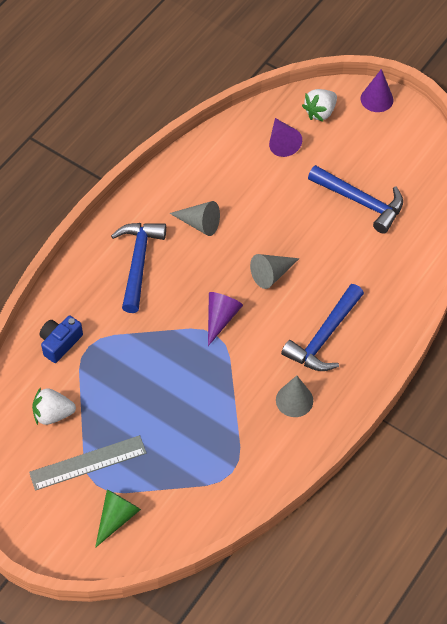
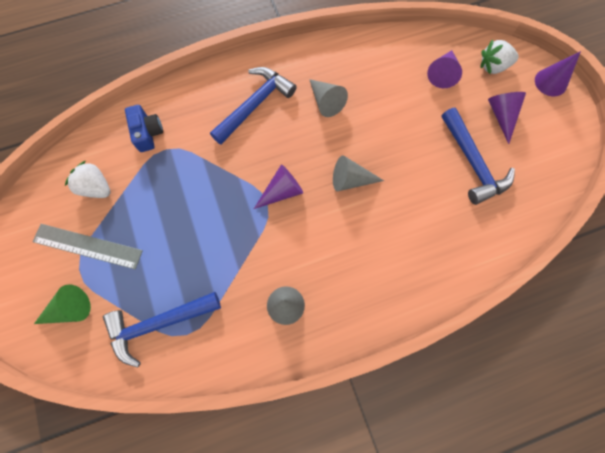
camera: 35 degrees right, 15 degrees up
(60, 343) = (147, 133): blue camera -> blue camera turned 90 degrees clockwise
(324, 336) = (353, 264): blue hammer -> blue hammer (158, 323)
(356, 150) = (501, 116): none -> purple cone

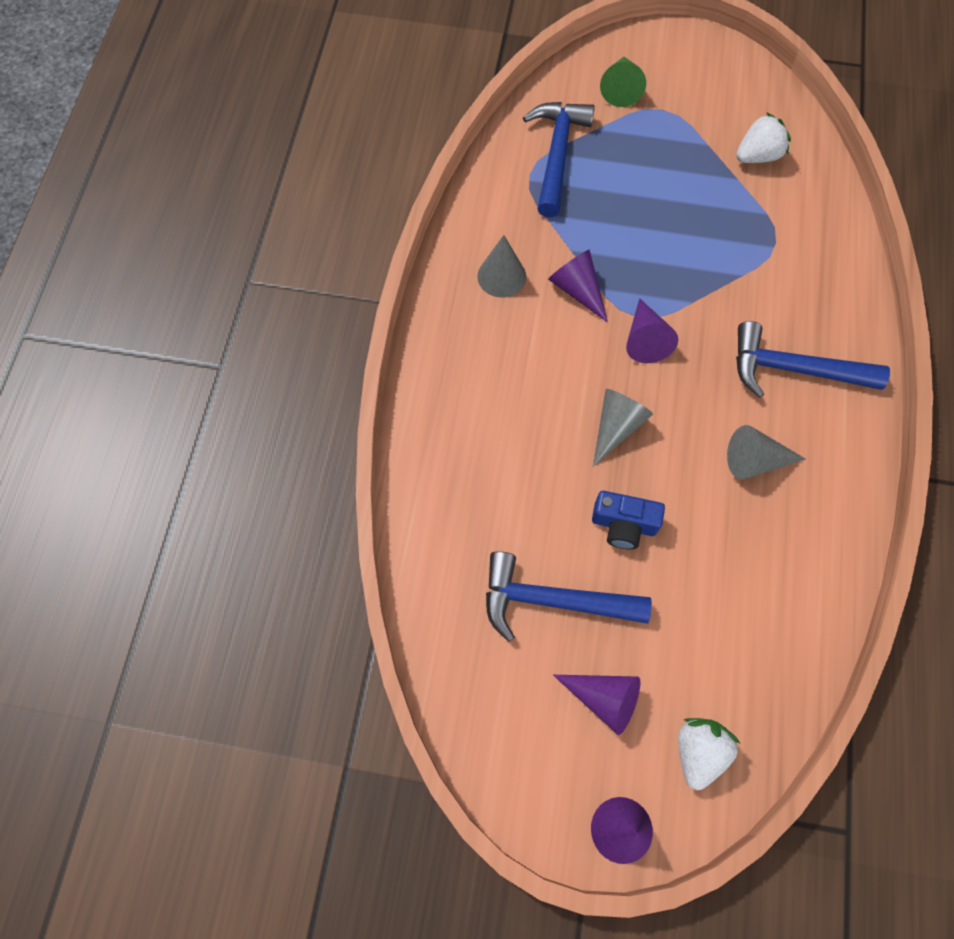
camera: 120 degrees right, 5 degrees down
(87, 246) = (686, 125): grey ruler -> none
(147, 133) = (810, 232): blue camera -> blue camera (623, 525)
(255, 105) = (794, 369): blue hammer -> blue hammer turned 120 degrees clockwise
(442, 73) = (724, 659): purple cone -> purple cone (577, 290)

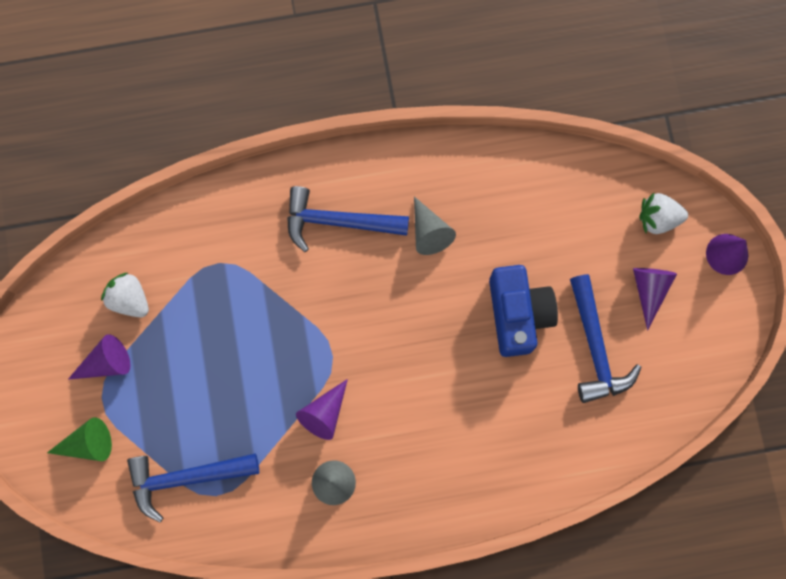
camera: 110 degrees left, 10 degrees up
(616, 427) = (439, 343): grey cone -> none
(623, 525) = (518, 314): blue camera -> blue camera, size x1.63
(645, 339) = (352, 343): purple cone -> purple cone (106, 363)
(794, 369) = (338, 221): blue hammer -> blue hammer turned 105 degrees clockwise

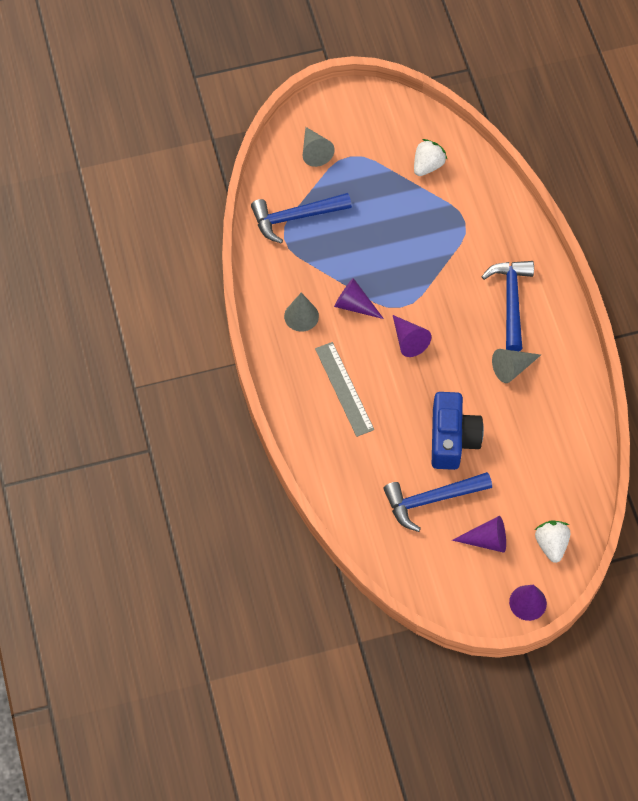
camera: 85 degrees right, 15 degrees down
(88, 443) = (315, 151): green cone -> grey cone
(106, 363) = (376, 156): purple cone -> purple cone (408, 340)
(186, 477) = (295, 217): blue hammer -> blue hammer turned 90 degrees counterclockwise
(441, 437) = (344, 389): none -> grey ruler
(518, 314) = (452, 439): blue camera -> blue camera turned 75 degrees counterclockwise

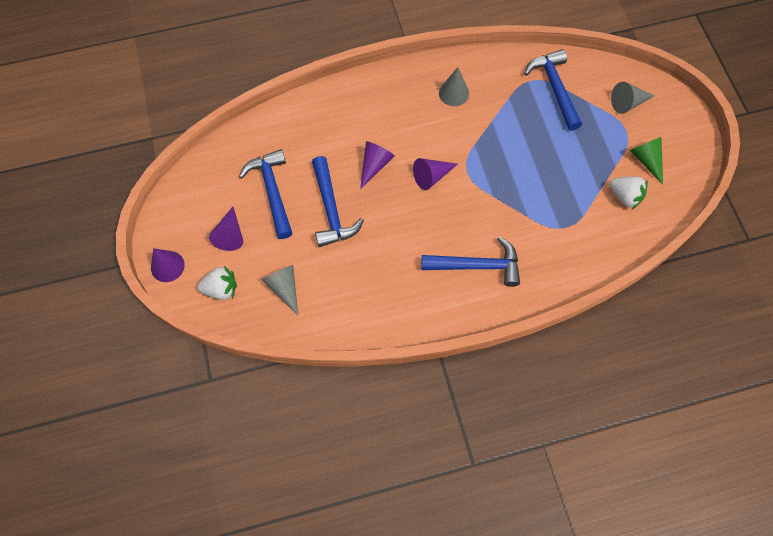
camera: 90 degrees right, 5 degrees up
(344, 389) = (382, 125): grey ruler -> none
(354, 305) = (466, 133): purple cone -> purple cone (374, 165)
(384, 142) = (646, 160): none -> green cone
(452, 439) = (331, 209): blue camera -> blue hammer
(512, 368) = (404, 263): grey cone -> grey cone (284, 288)

